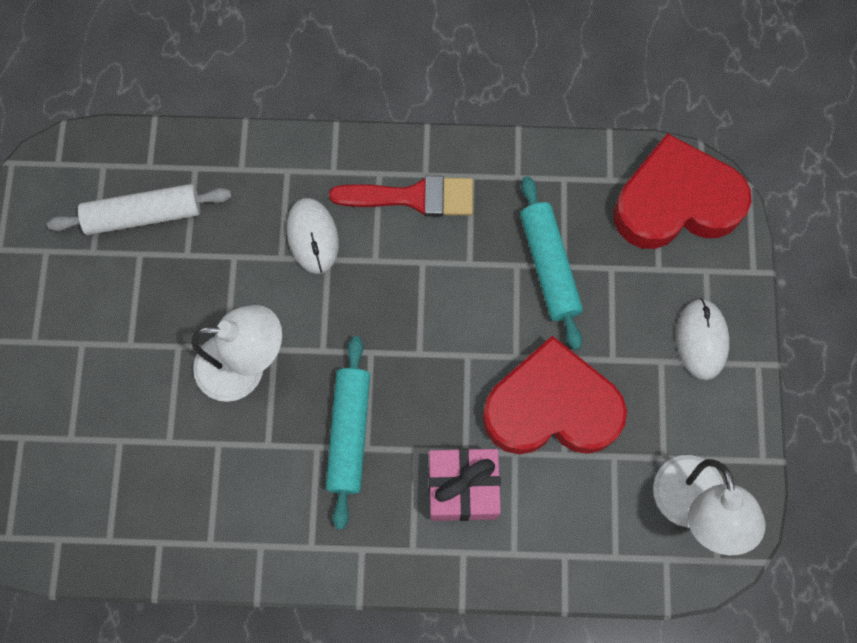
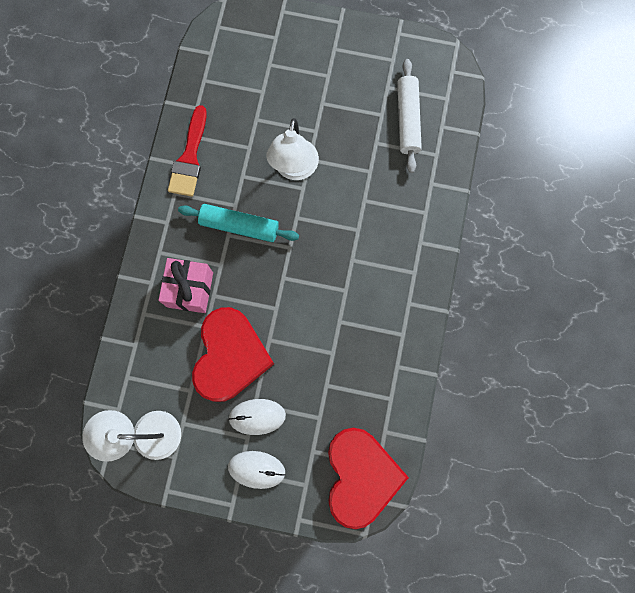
camera: 100 degrees right, 5 degrees up
(313, 237) = (375, 222): white mouse -> white mouse (257, 416)
(412, 197) = (393, 292): red brush -> red brush (189, 157)
(549, 266) = (327, 375): turquoise rolling pin -> none

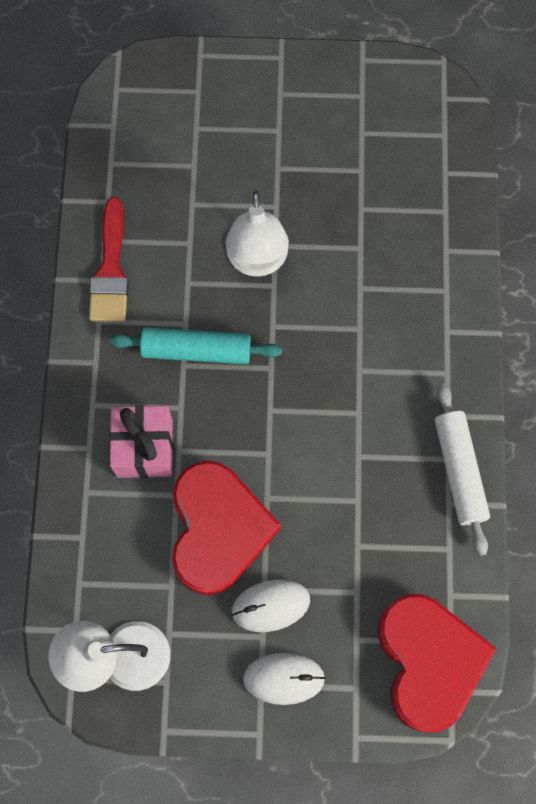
camera: 10 degrees left, 5 degrees down
(407, 119) = (397, 171): white rolling pin -> white rolling pin (459, 471)

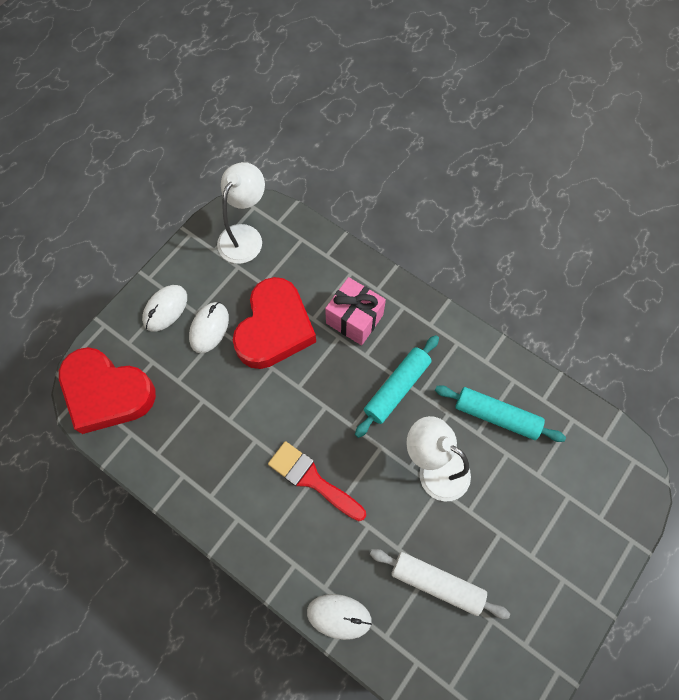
camera: 125 degrees right, 5 degrees down
(110, 270) = (489, 371): red brush -> red brush (312, 479)
(158, 235) = (496, 416): none -> turquoise rolling pin
(218, 530) = (274, 328): red heart -> red heart turned 105 degrees counterclockwise
(459, 261) = (339, 616): none -> white mouse
(459, 471) = (197, 498): white rolling pin -> white rolling pin (436, 583)

